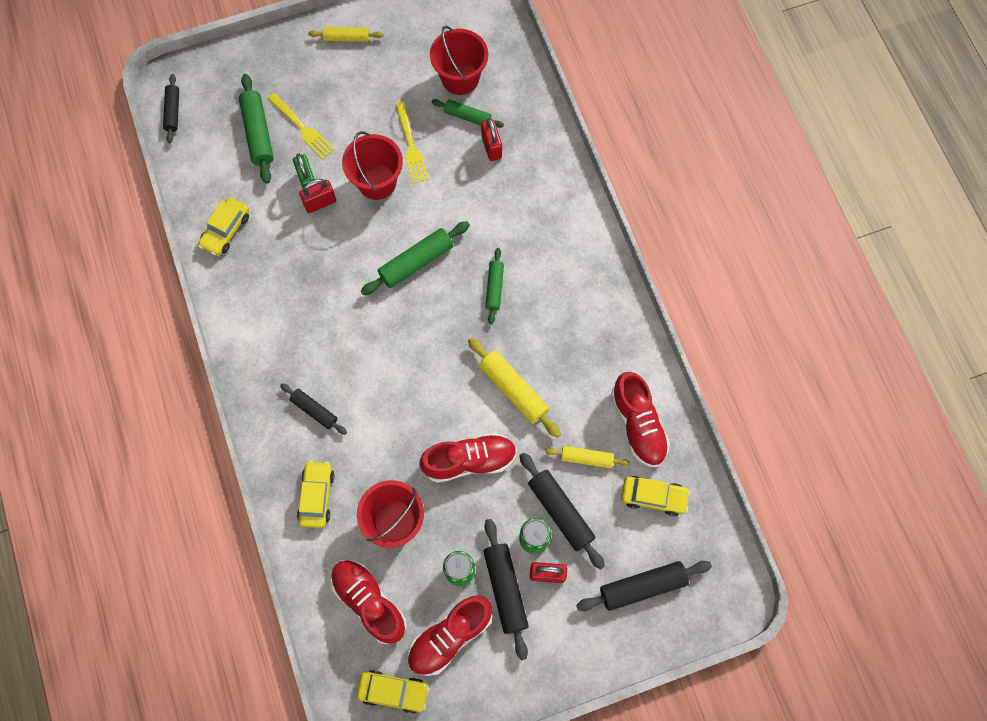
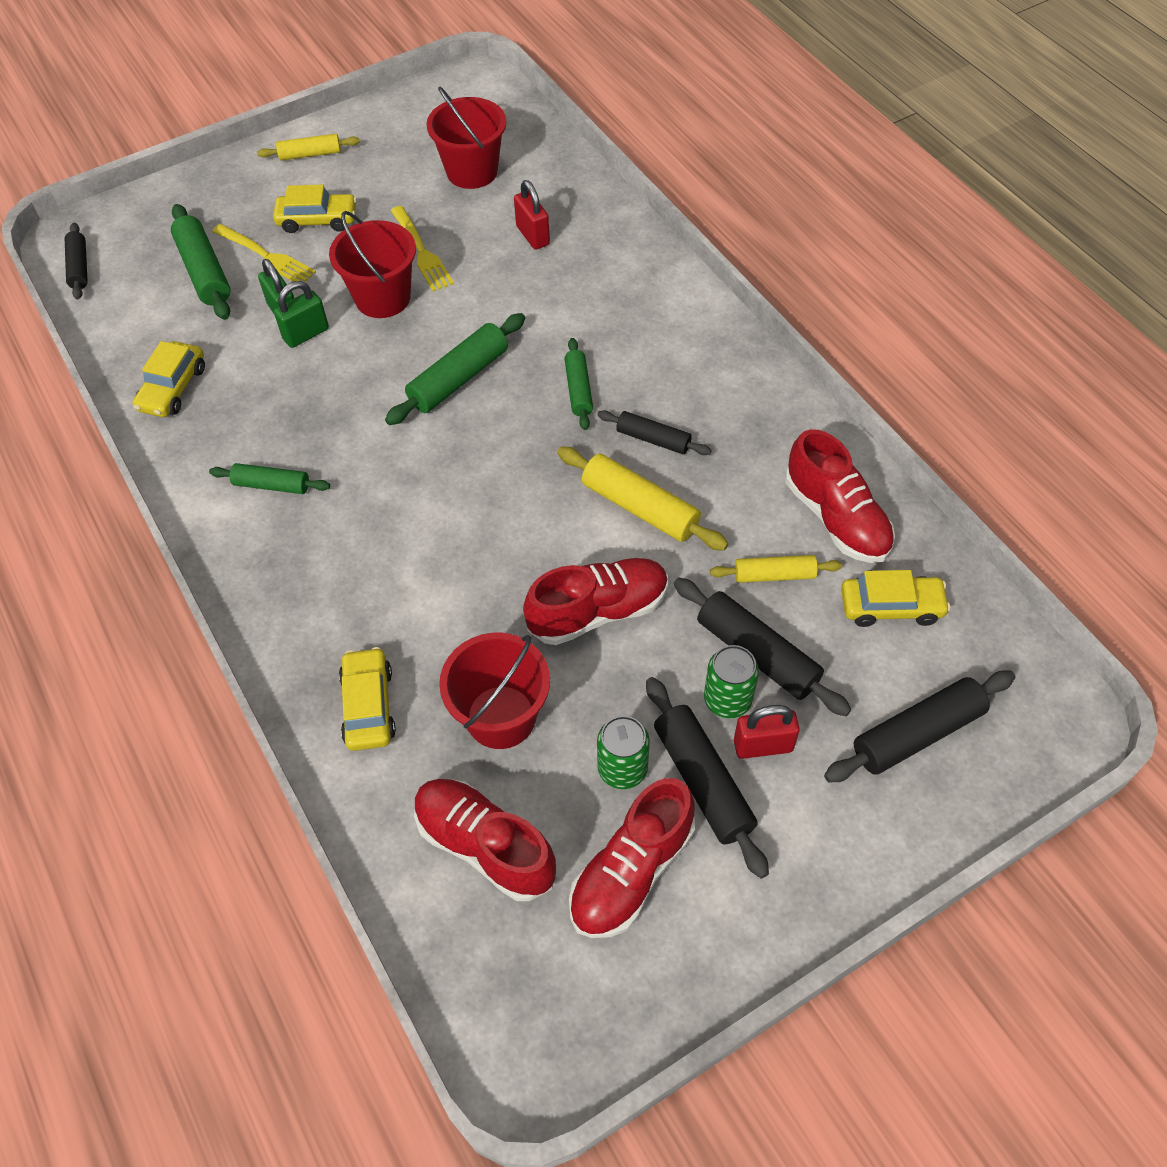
camera: 10 degrees left, 15 degrees down
(314, 410) = (343, 589): black rolling pin -> black rolling pin (653, 439)
(320, 203) = (306, 334): red padlock -> green padlock
(393, 691) = (557, 980): yellow car -> yellow car (317, 220)
(467, 117) = (492, 209): green rolling pin -> green rolling pin (272, 485)

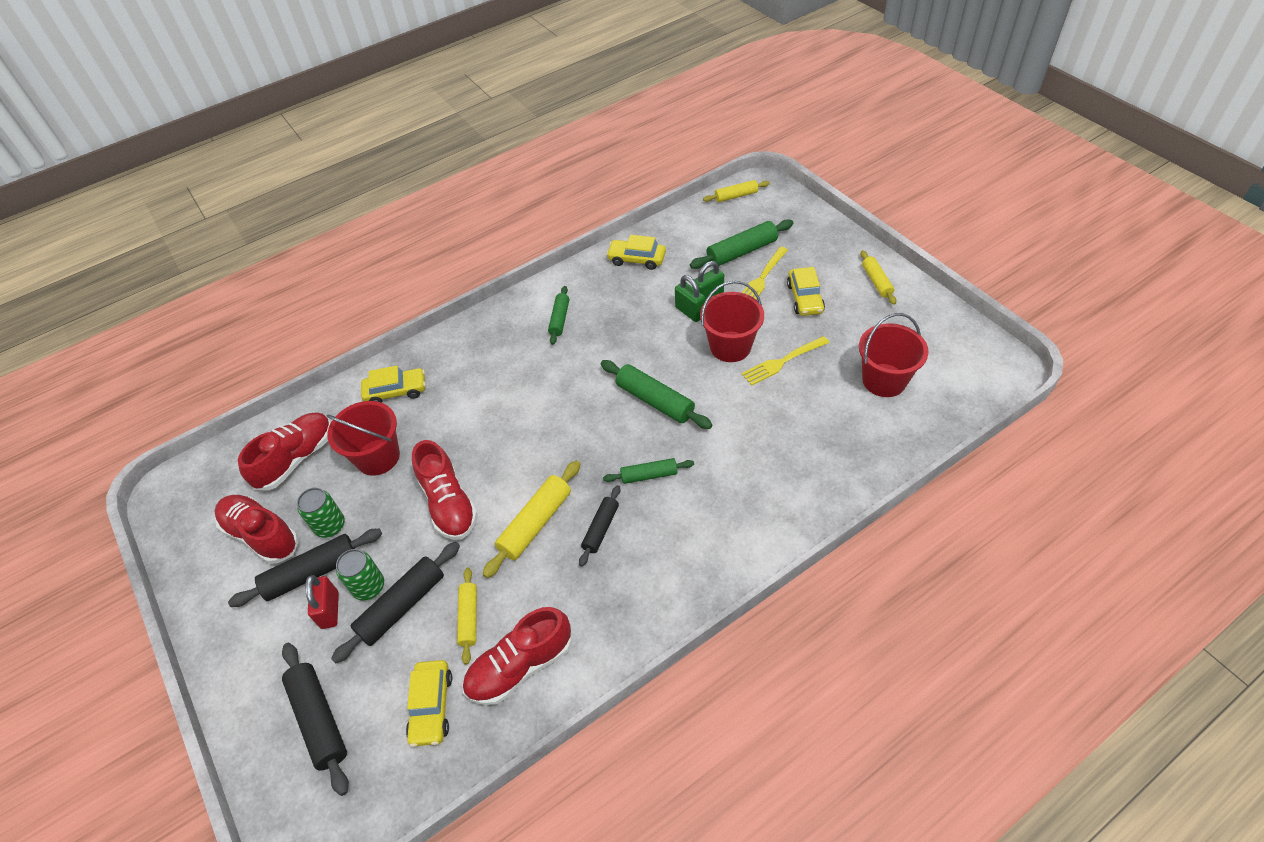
camera: 90 degrees right, 5 degrees down
(79, 267) = (736, 196): black rolling pin -> yellow rolling pin
(533, 235) = (815, 429): red padlock -> none

